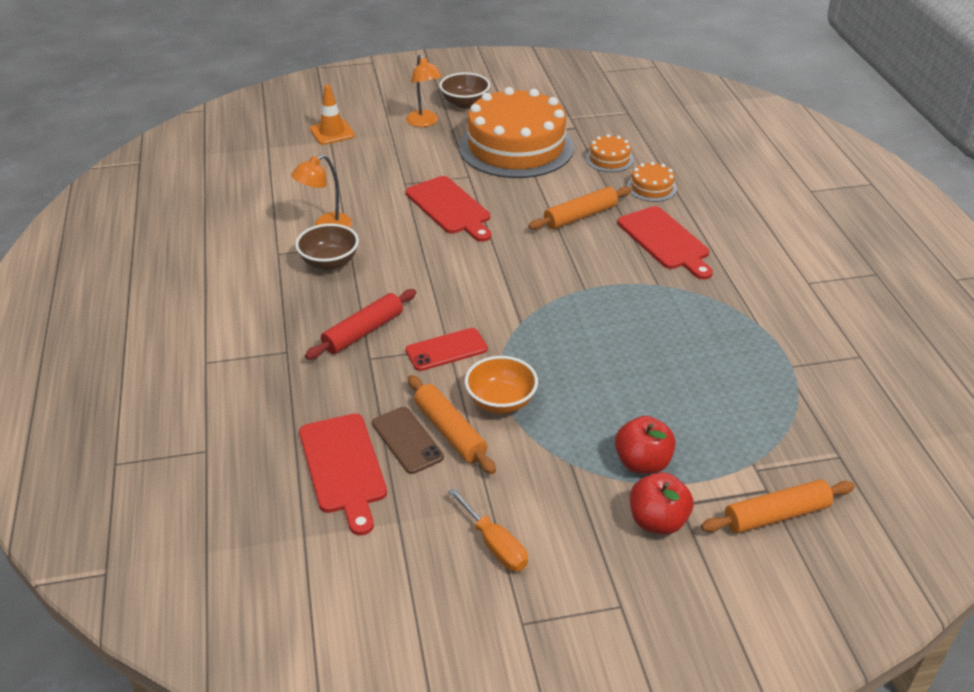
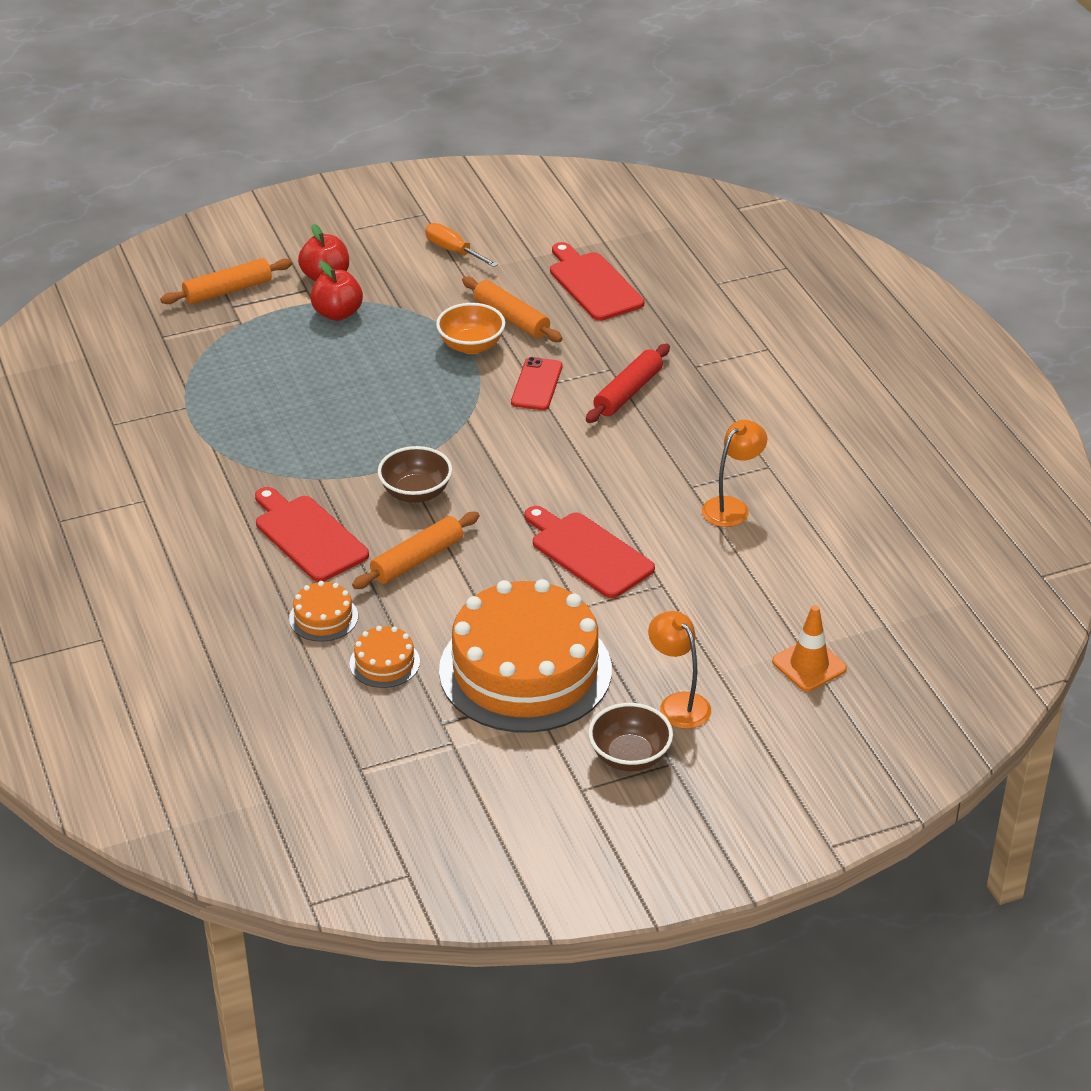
camera: 170 degrees right, 0 degrees up
(329, 262) = (703, 462): brown bowl -> brown bowl (416, 493)
(407, 440) = (547, 308): brown phone -> none
(446, 350) = (536, 384): red phone -> red phone turned 45 degrees counterclockwise

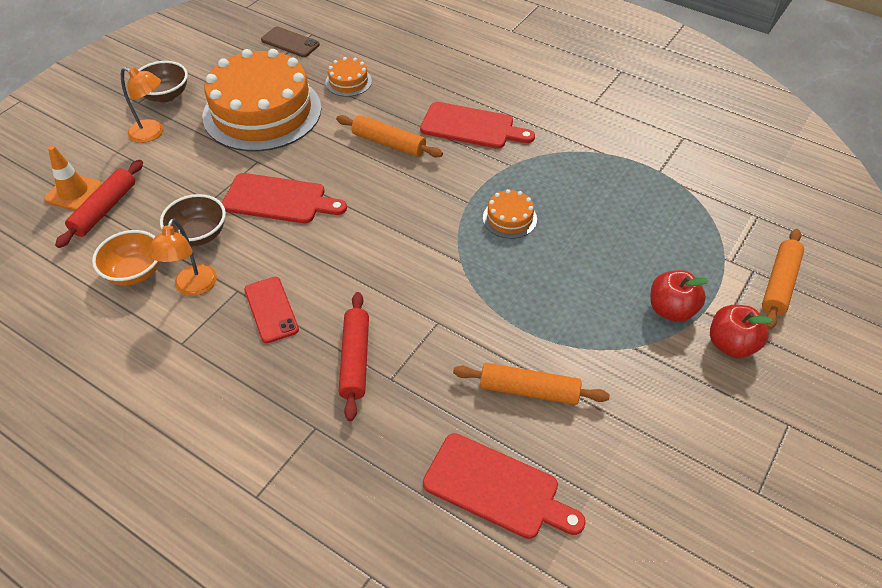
camera: 145 degrees right, 10 degrees up
(323, 617) = (408, 88): orange cake -> orange cake (509, 218)
(402, 767) = (290, 42): none -> brown phone
(416, 493) = (436, 186): brown bowl -> brown bowl (199, 235)
(417, 559) = (389, 143): orange rolling pin -> orange rolling pin turned 75 degrees counterclockwise
(453, 251) = (670, 452): orange screwdriver -> none
(471, 346) = (531, 337): orange bowl -> orange bowl (135, 272)
(536, 384) = (439, 325): red phone -> red phone (271, 309)
(782, 627) = (104, 209): none -> red rolling pin

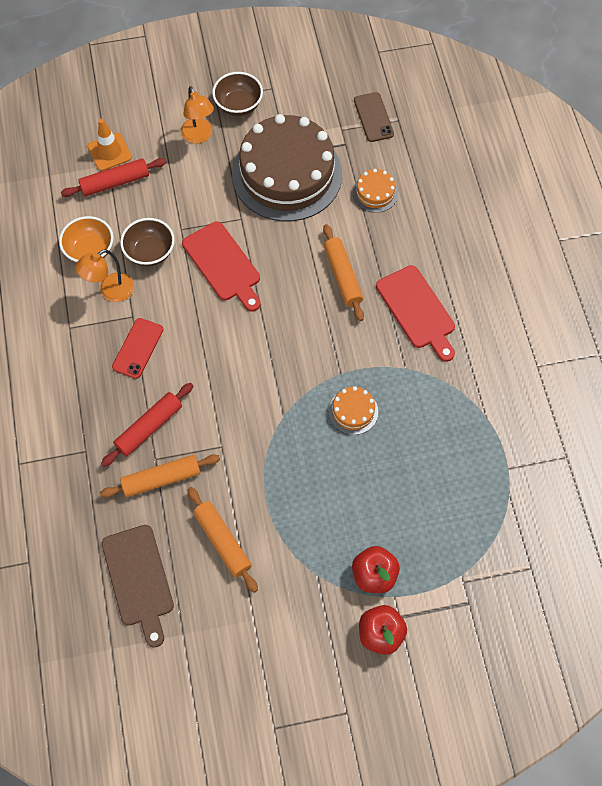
camera: 45 degrees right, 15 degrees up
(262, 112) = (287, 174): orange cake -> brown cake
(496, 488) = (139, 579): red cutting board -> brown cutting board
(779, 284) = (472, 628): orange rolling pin -> orange rolling pin (161, 479)

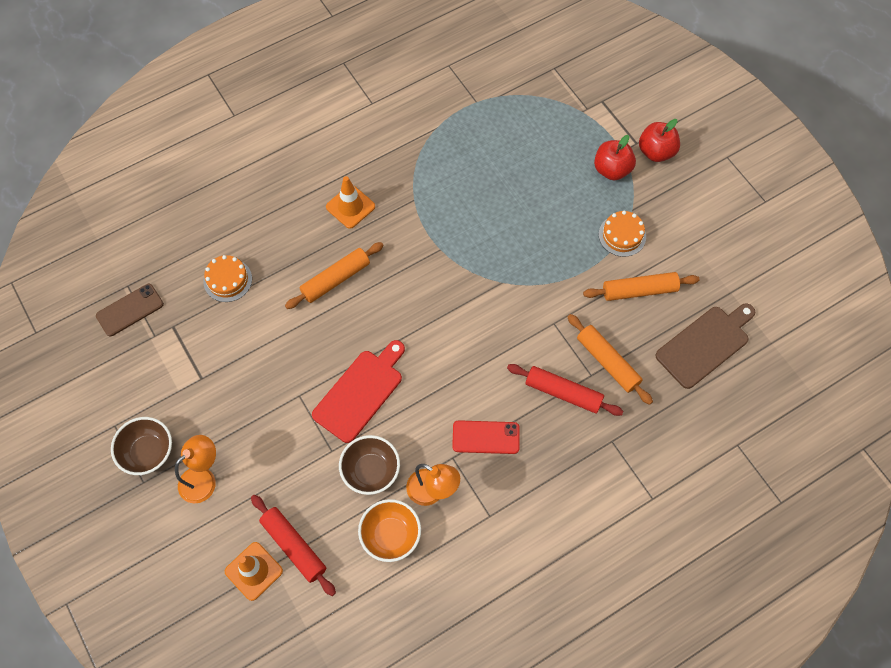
camera: 110 degrees left, 0 degrees up
(222, 541) = (639, 290): orange rolling pin -> orange rolling pin turned 45 degrees clockwise
(287, 174) = (229, 370): brown cake -> none
(353, 411) = (473, 228): orange cake -> orange cake (622, 235)
(417, 310) = (350, 207): red cutting board -> orange traffic cone

